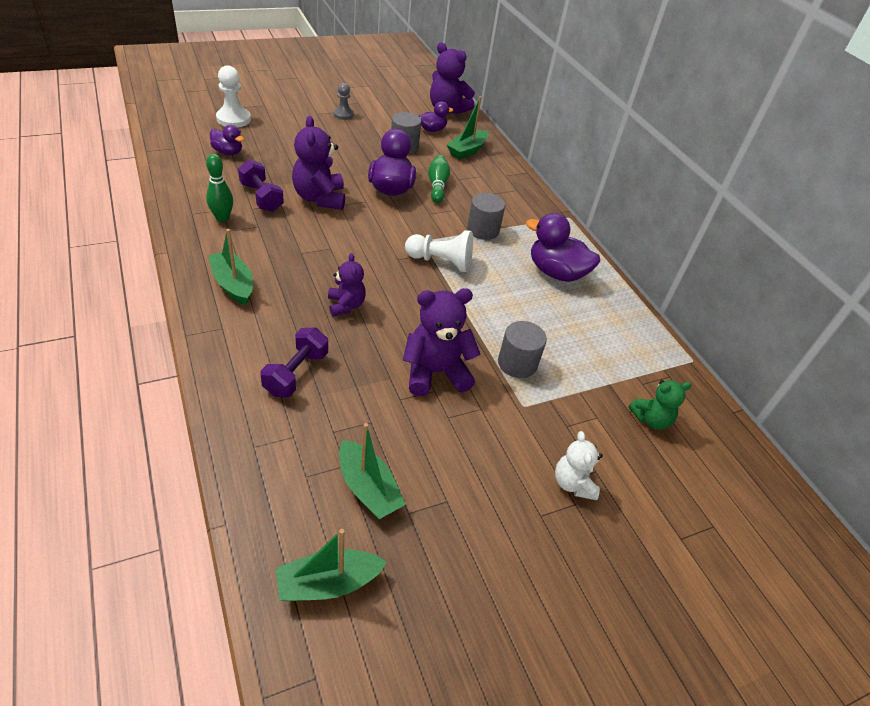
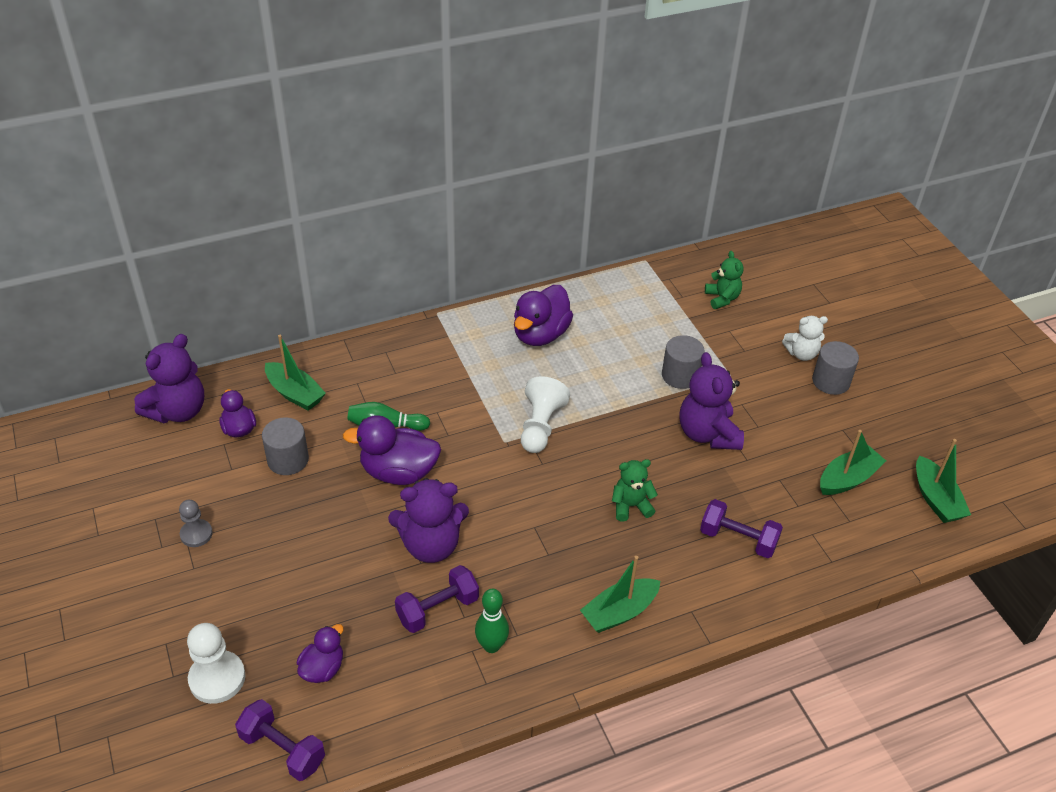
camera: 85 degrees left, 0 degrees up
(175, 137) = (283, 749): none -> purple dumbbell
(346, 305) = (631, 506): purple teddy bear -> green teddy bear
(483, 230) = (474, 388): grey cylinder -> grey cylinder (831, 381)

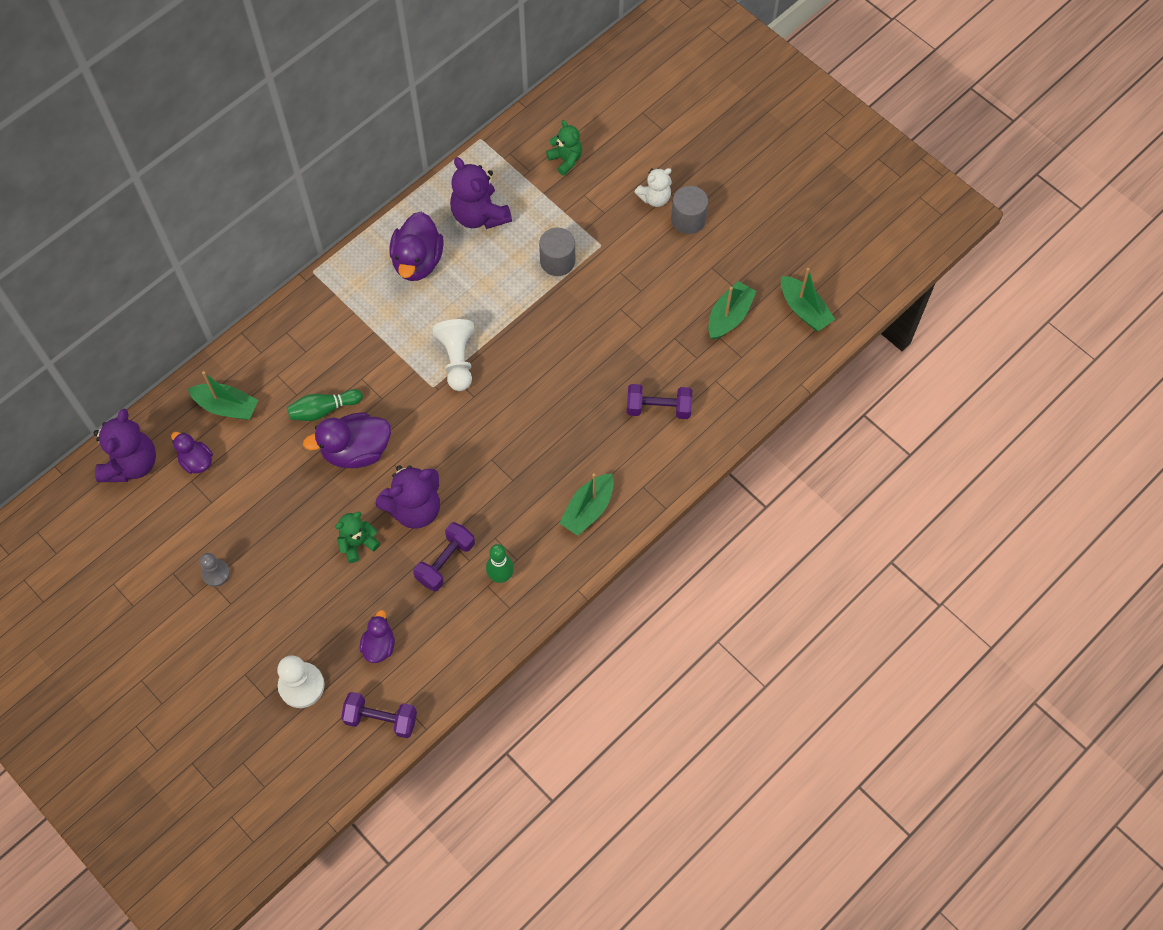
camera: 20 degrees left, 20 degrees up
(288, 460) = (255, 475): grey cylinder -> none
(631, 506) = (562, 410): green teddy bear -> green teddy bear (358, 543)
(707, 434) = (601, 314): purple teddy bear -> purple teddy bear (479, 215)

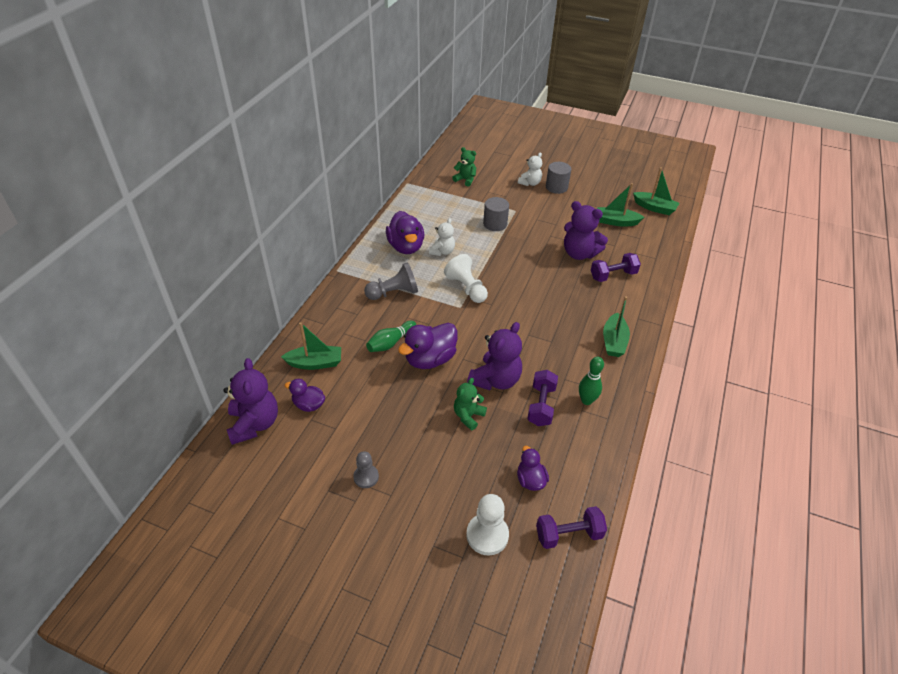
camera: 25 degrees left, 20 degrees down
(364, 334) = (393, 293): none -> grey pawn
(460, 286) = (442, 251): none -> white teddy bear
(479, 215) = (431, 216): purple teddy bear -> purple teddy bear (579, 253)
(729, 316) = (616, 222): green boat -> green boat turned 90 degrees counterclockwise

